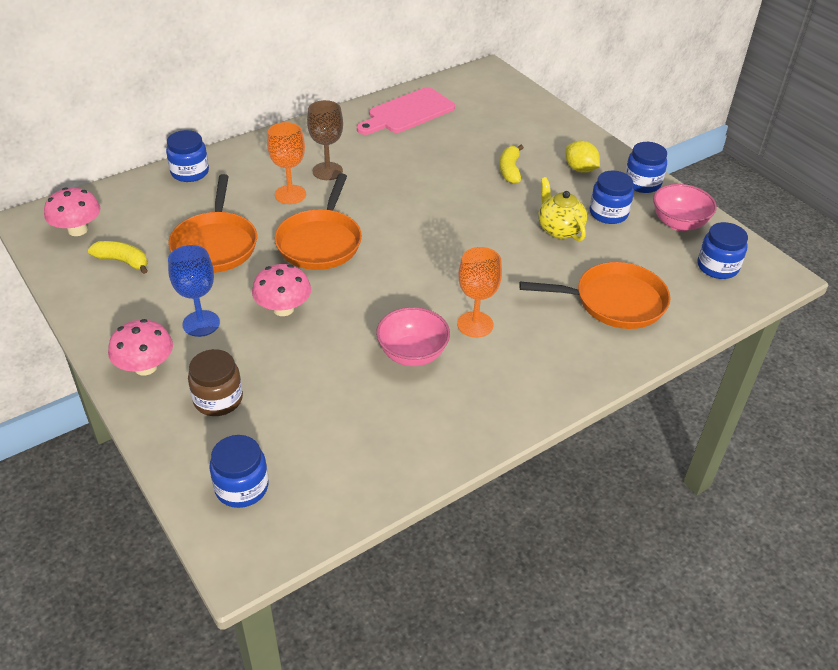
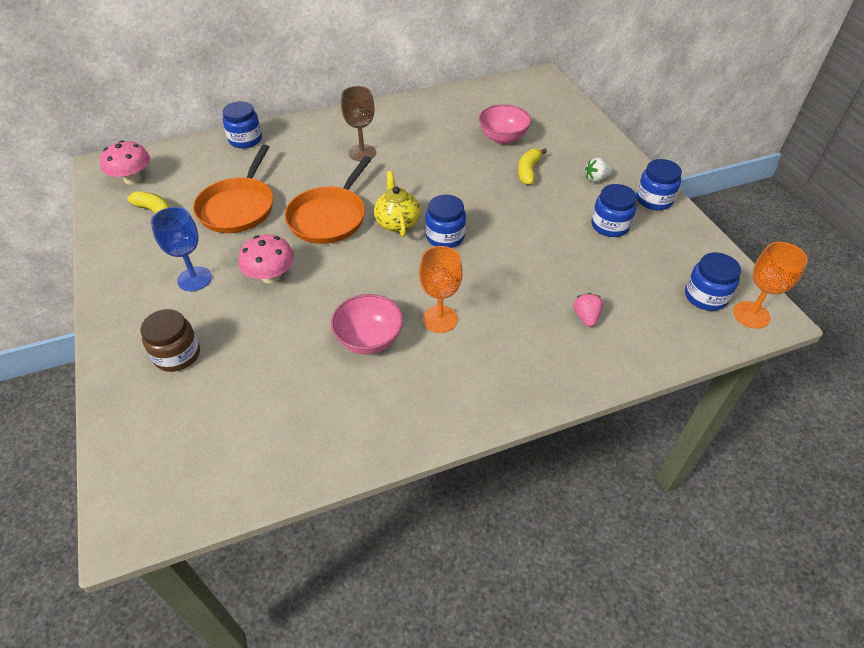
camera: 15 degrees right, 5 degrees up
(145, 367) = (130, 312): pink mushroom -> none
(241, 487) = (159, 448): blue jar -> blue jar (445, 237)
(290, 194) = (321, 170): orange goblet -> orange goblet (751, 315)
(407, 113) = (454, 107): pink cutting board -> none
(559, 229) = (555, 235): yellow teapot -> yellow teapot (397, 223)
(580, 169) = (596, 178): yellow lemon -> white strawberry
(614, 301) = (586, 317): orange pan -> pink strawberry
(678, 223) = (678, 245): pink bowl -> pink bowl (503, 138)

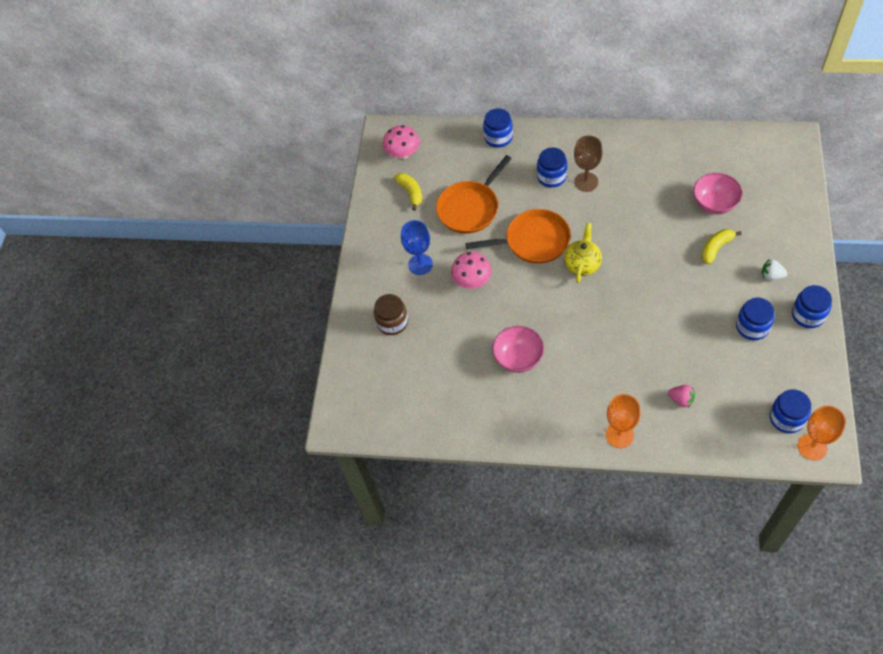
camera: 35 degrees right, 10 degrees up
(329, 217) = (533, 241): orange pan -> orange pan turned 150 degrees counterclockwise
(440, 319) = (574, 360): orange goblet -> orange goblet (619, 435)
(445, 237) = (613, 290): blue jar -> blue jar (551, 177)
(586, 317) = (681, 399): pink strawberry -> pink strawberry turned 90 degrees clockwise

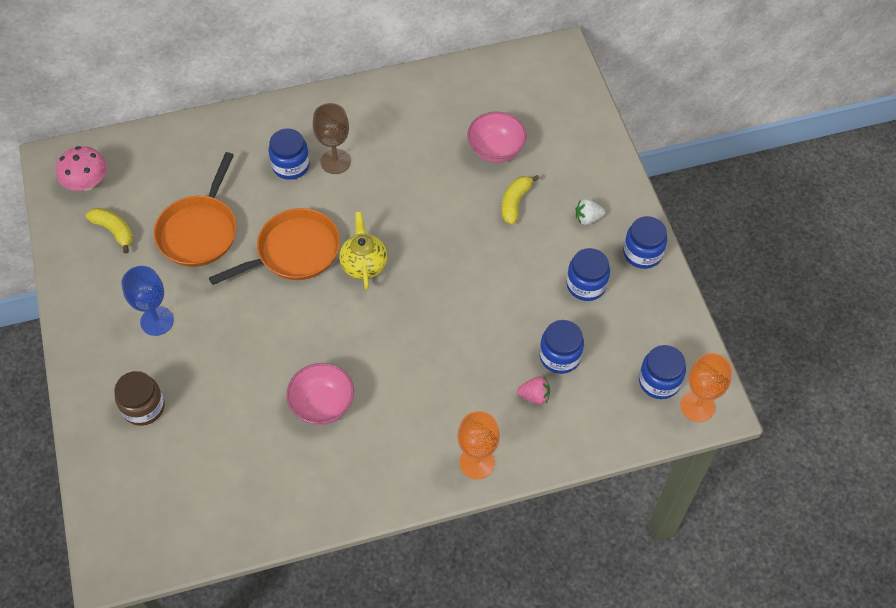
camera: 30 degrees left, 0 degrees up
(472, 280) = (232, 323): pink mushroom -> none
(498, 137) = (207, 132): blue jar -> blue jar (560, 356)

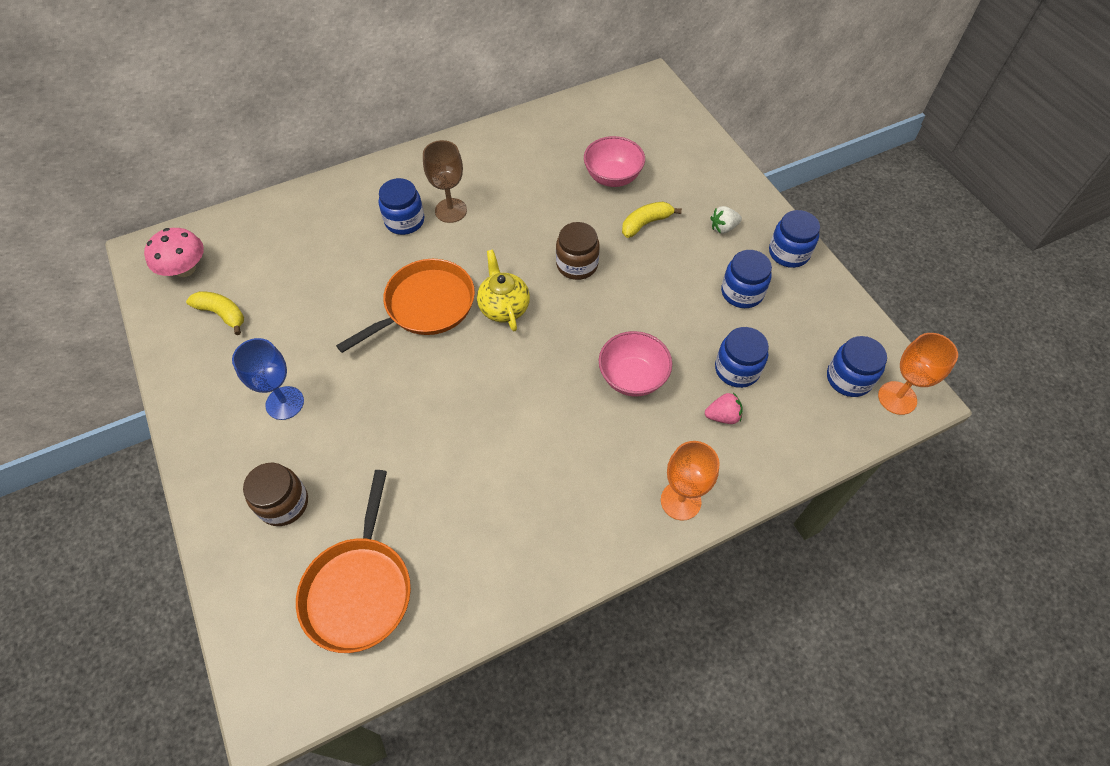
camera: 10 degrees left, 0 degrees up
(199, 231) = (318, 300): orange pan -> orange pan (359, 589)
(322, 405) = (491, 465): pink bowl -> pink bowl (632, 377)
(440, 234) = (577, 265): none -> brown jar
(515, 202) = (645, 223): yellow banana -> yellow banana turned 45 degrees clockwise

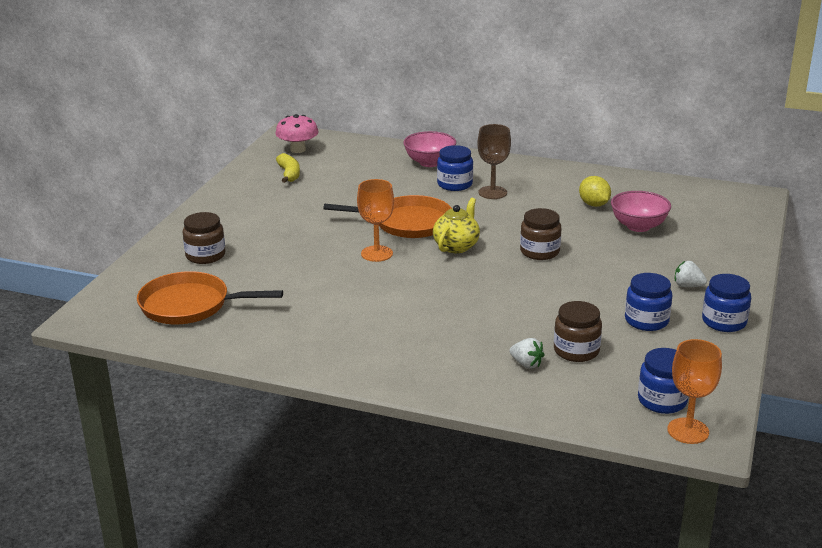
camera: 45 degrees right, 30 degrees down
(285, 403) = (266, 221): blue goblet -> none
(359, 589) = (190, 305): orange pan -> orange pan turned 45 degrees clockwise
(550, 171) = (594, 204): none -> yellow lemon
(632, 377) = (491, 315): pink bowl -> pink bowl (429, 162)
(645, 223) = (626, 257): yellow banana -> none
(680, 501) = (430, 381): orange goblet -> orange goblet (377, 253)
(722, 416) = (526, 364): pink strawberry -> white strawberry
(737, 369) = (576, 351): blue jar -> brown jar

